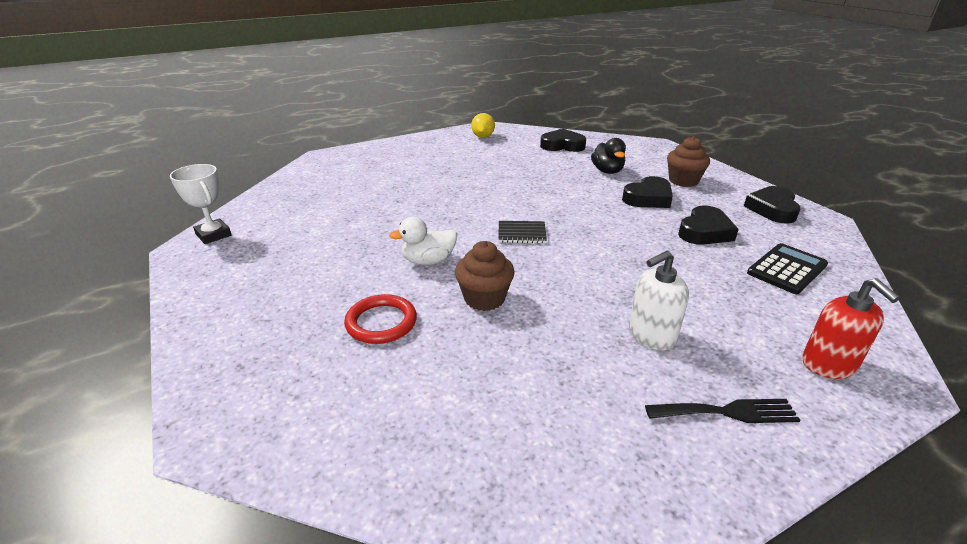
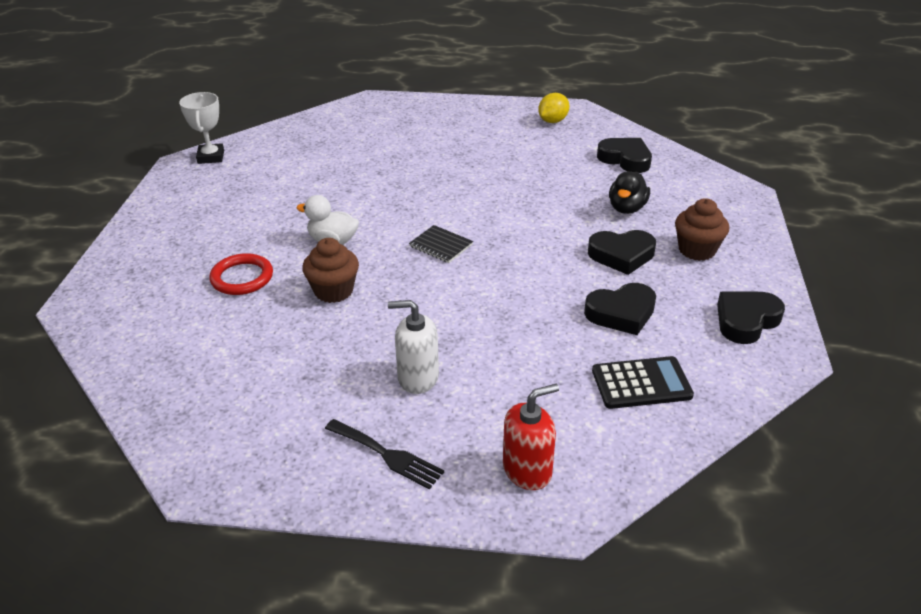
camera: 35 degrees right, 5 degrees up
(829, 364) = (527, 470): red soap dispenser -> red soap dispenser turned 135 degrees counterclockwise

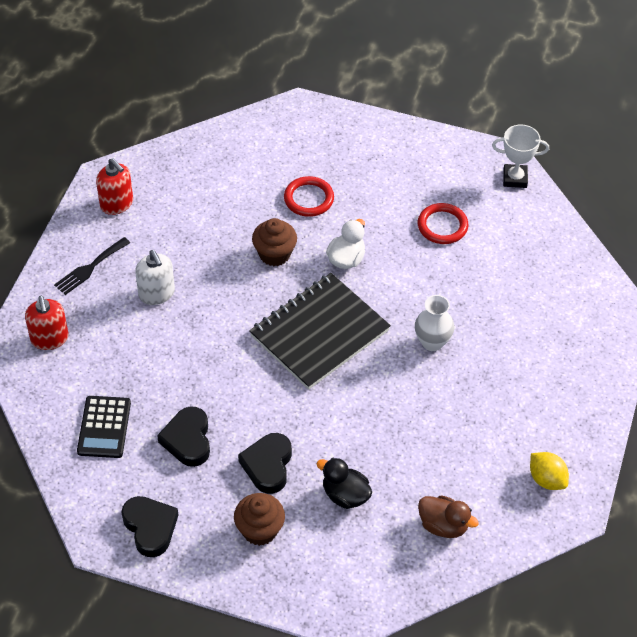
camera: 100 degrees right, 15 degrees up
(257, 452) = (117, 204): none -> red soap dispenser
(278, 189) = (442, 226): none -> red ring
(418, 377) = (157, 293): white soap dispenser -> white soap dispenser turned 135 degrees clockwise
(430, 181) = (432, 342): none -> white vase
(441, 245) = (319, 333): black notebook -> black notebook, size x2.44
(625, 159) = (443, 525): black heart -> brown duck

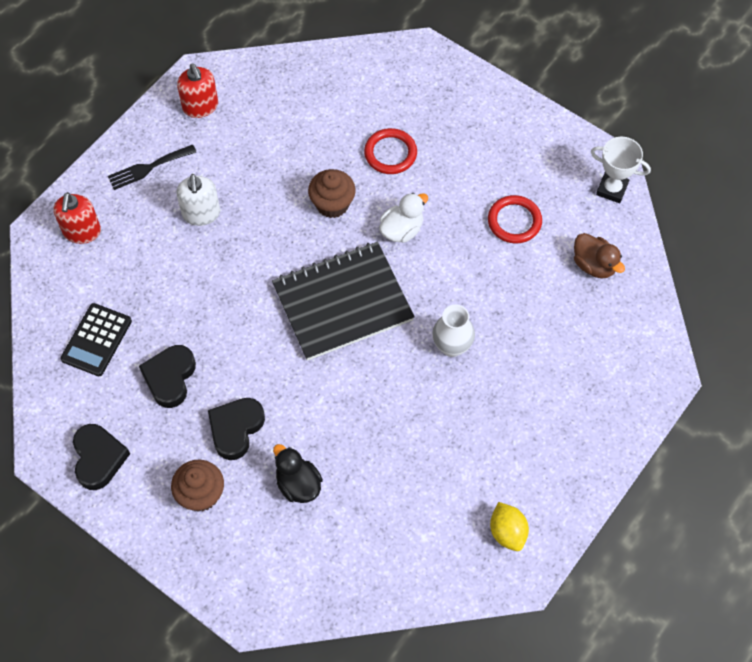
camera: 20 degrees right, 10 degrees up
(443, 525) = (382, 548): brown duck -> brown duck (594, 265)

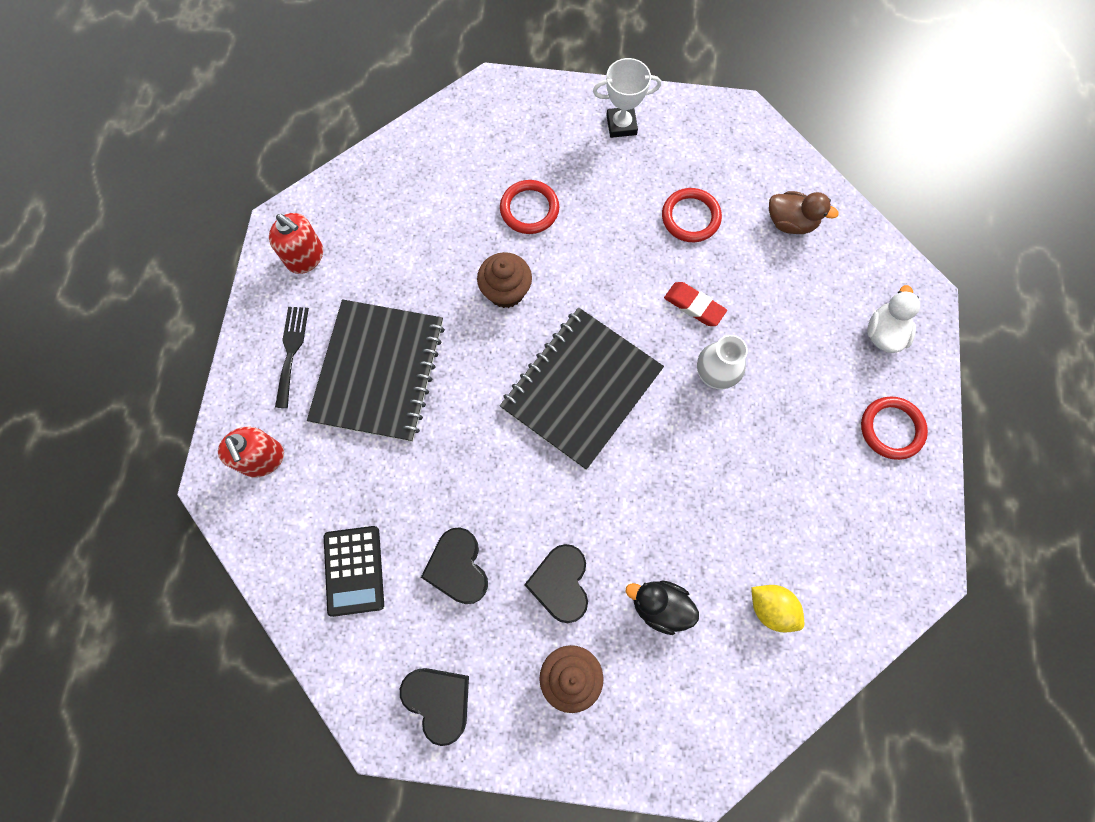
camera: 30 degrees left, 10 degrees up
(148, 168) = (291, 351): black fork -> black fork turned 150 degrees clockwise
(201, 213) = (378, 371): white soap dispenser -> black notebook
(401, 230) = (590, 282): white duck -> white duck (884, 333)
(471, 288) = (694, 306): none -> red eraser
(507, 532) = (886, 536): yellow lemon -> yellow lemon (771, 608)
(567, 459) = (891, 429): none -> red ring
(612, 189) = (758, 139): white trophy -> white trophy (621, 125)

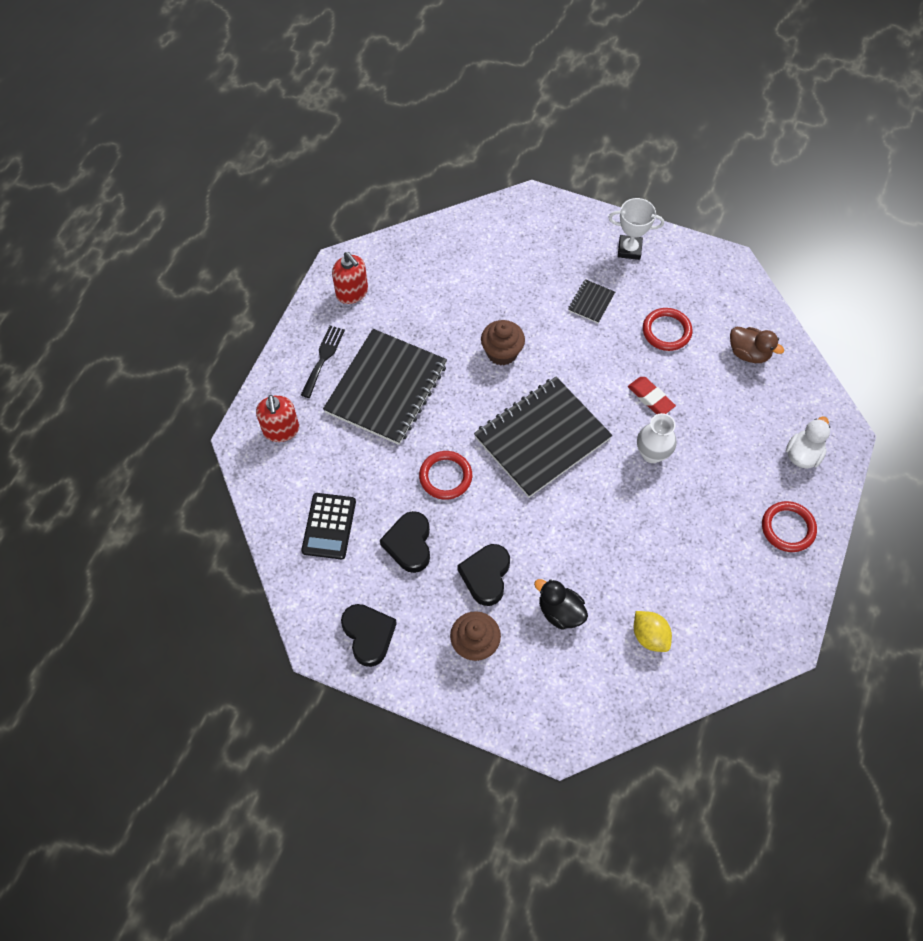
camera: 15 degrees right, 10 degrees down
(529, 209) = (537, 296): red ring -> red ring (445, 476)
(594, 202) = (591, 302): none -> black notebook

